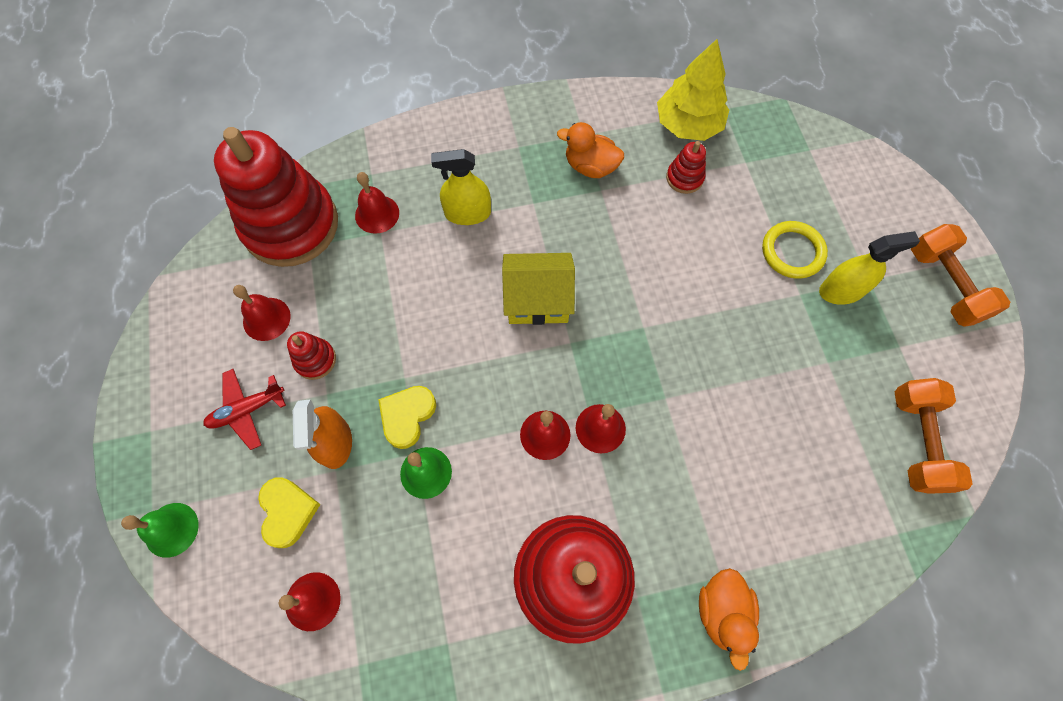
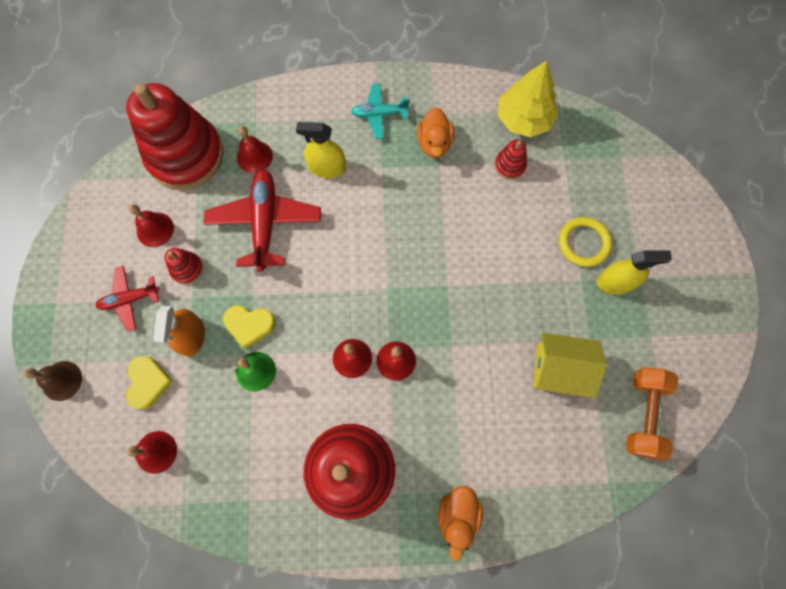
camera: 10 degrees right, 5 degrees up
(171, 529) = (62, 380): green bell -> brown bell
(404, 289) = (265, 222): none -> red plane
(407, 416) = (249, 325): yellow heart -> yellow heart turned 120 degrees counterclockwise
(518, 144) = (379, 114): none -> turquoise plane
(537, 300) = (368, 249): yellow house -> yellow house (559, 369)
(590, 166) = (434, 143): orange duck -> orange duck turned 120 degrees counterclockwise
(944, 285) = (702, 292): orange dumbbell -> none

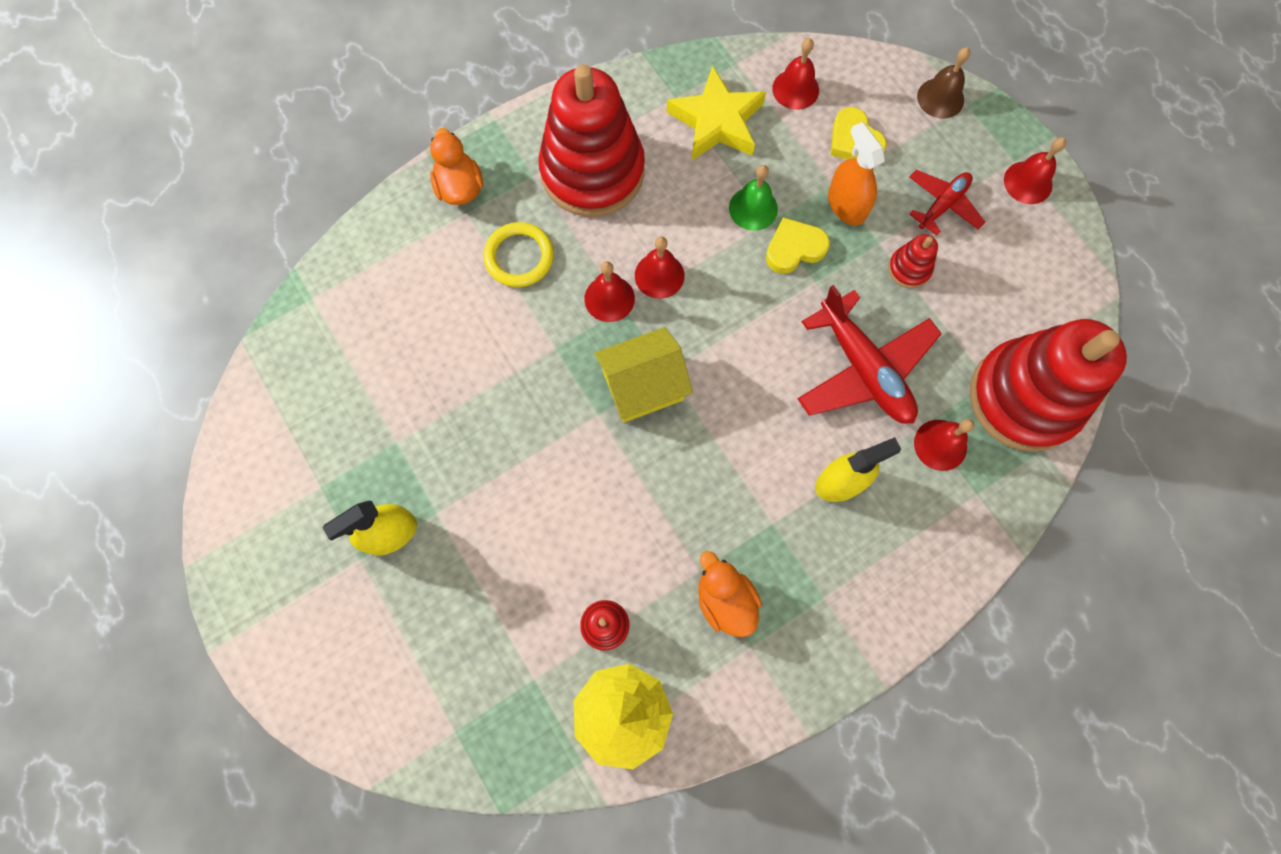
camera: 150 degrees right, 0 degrees up
(155, 229) = (981, 291): red bell -> red bell (1028, 182)
(233, 458) = (717, 121): none -> yellow star
(379, 114) = (826, 601): turquoise plane -> none
(559, 369) = (417, 388): yellow house -> yellow house (643, 386)
(583, 243) = (454, 565): yellow ring -> yellow ring (519, 257)
(643, 414) = (298, 389): orange dumbbell -> none

